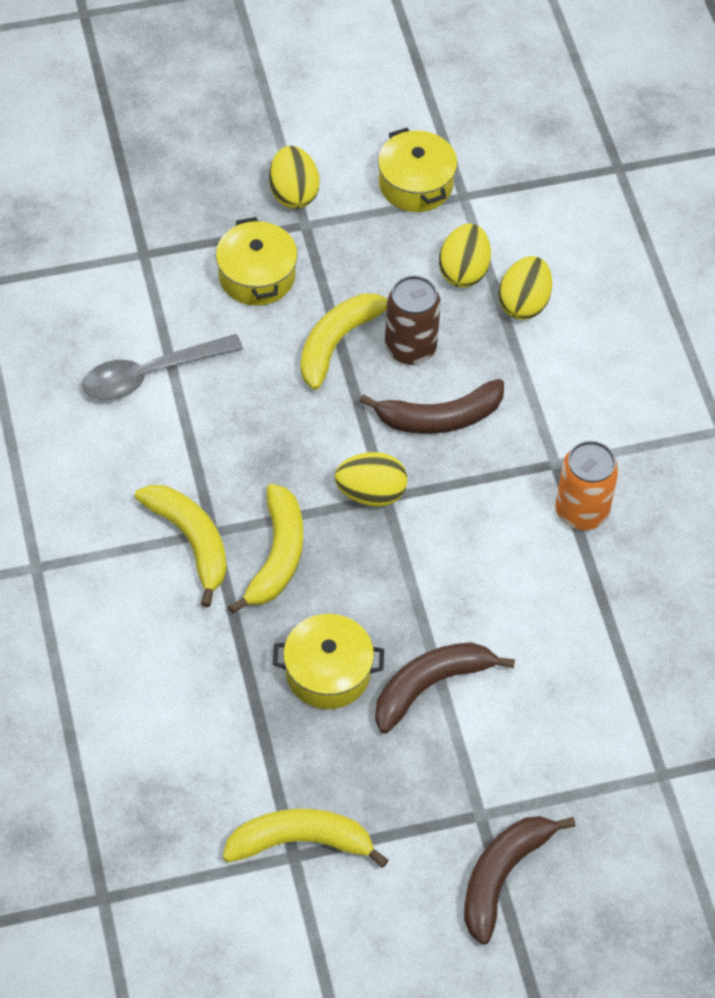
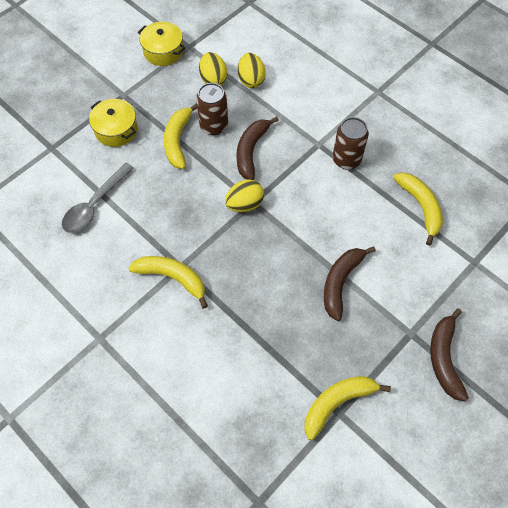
camera: 30 degrees left, 5 degrees up
(277, 556) = (221, 260): yellow banana -> yellow banana (420, 207)
(293, 193) = (107, 83): yellow egg -> none
(328, 672) = (287, 305): yellow pot -> none
(440, 417) = (251, 151): brown banana -> brown banana turned 150 degrees clockwise
(581, 511) = (346, 159): orange can -> brown can

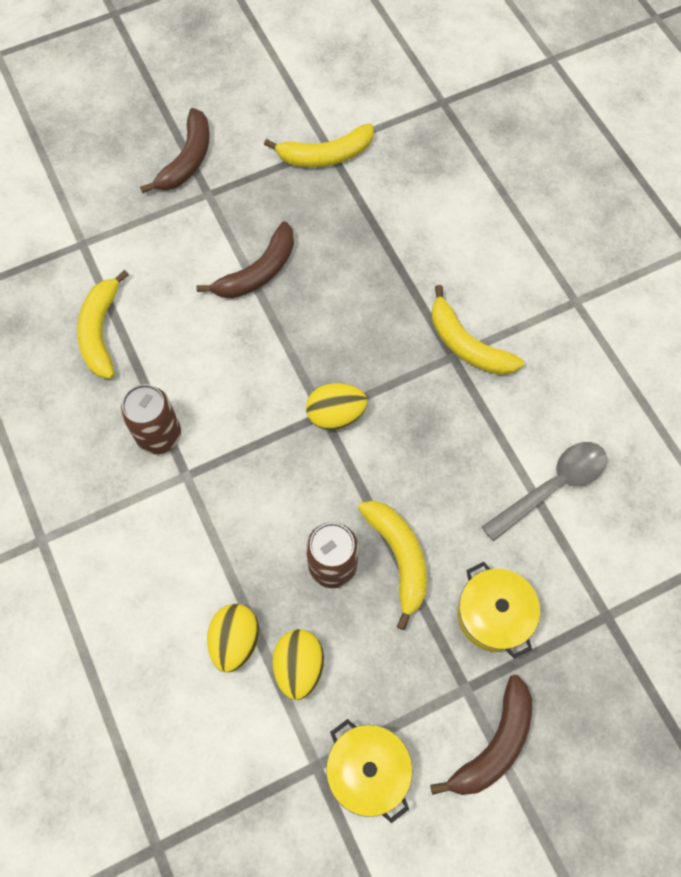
camera: 160 degrees left, 5 degrees up
(178, 141) = (399, 557): yellow banana -> yellow banana turned 45 degrees counterclockwise
(251, 151) = (292, 498): brown banana -> brown banana (494, 744)

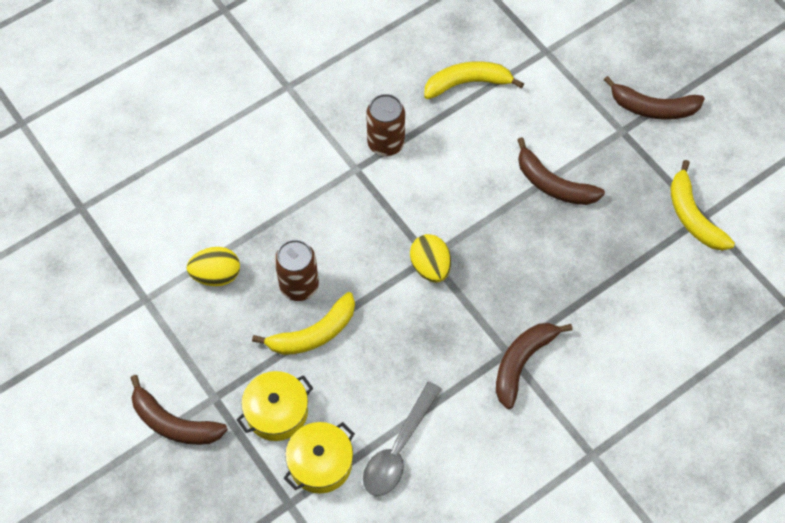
camera: 80 degrees right, 5 degrees down
(235, 641) = (230, 228): yellow egg -> none
(368, 770) = (145, 335): yellow pot -> yellow pot (320, 463)
(467, 345) = (522, 363): yellow banana -> brown banana
(552, 486) = (398, 449): grey spoon -> grey spoon turned 75 degrees clockwise

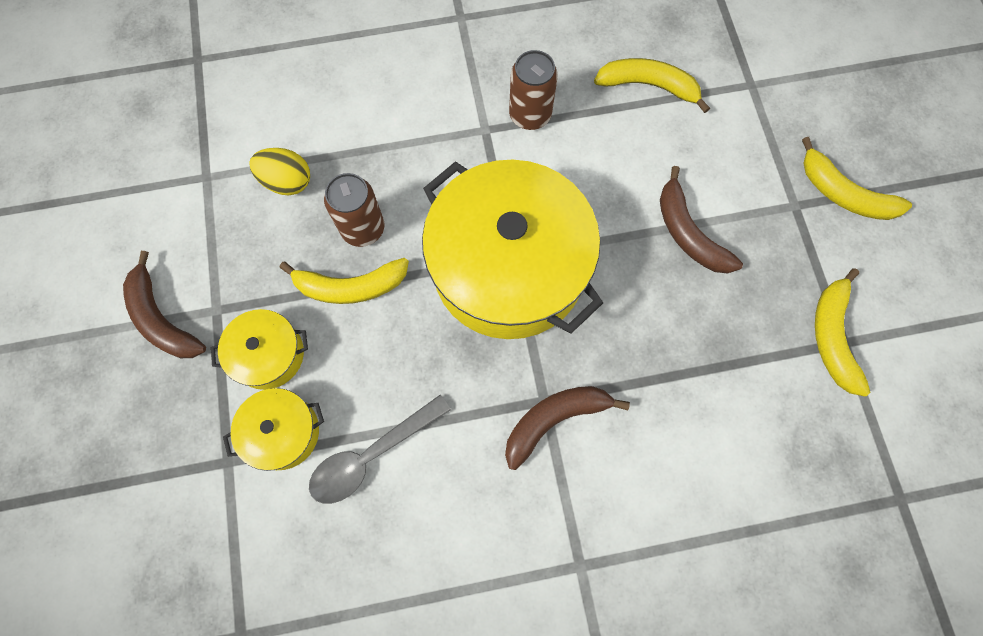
camera: 25 degrees right, 10 degrees up
(430, 267) = (509, 267): yellow egg -> yellow pot
(653, 108) = (843, 194): brown banana -> yellow banana

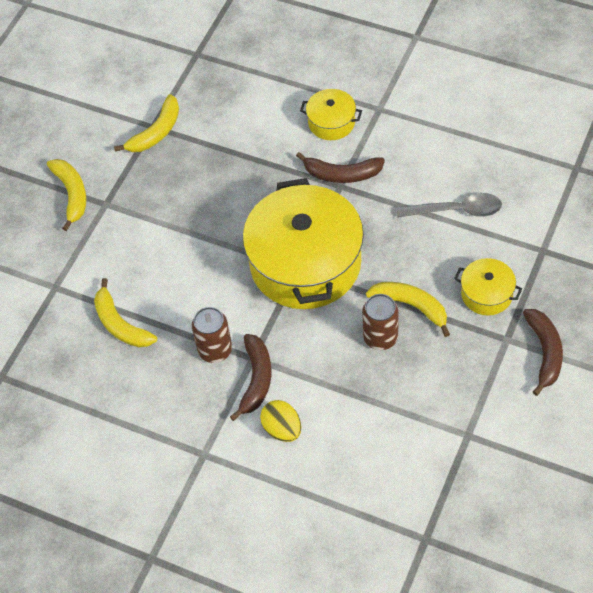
camera: 140 degrees left, 15 degrees down
(283, 432) = (501, 248): yellow pot -> yellow pot (331, 122)
(287, 182) = (412, 398): yellow egg -> yellow egg (282, 429)
(688, 233) = (182, 223): brown banana -> brown banana (256, 379)

